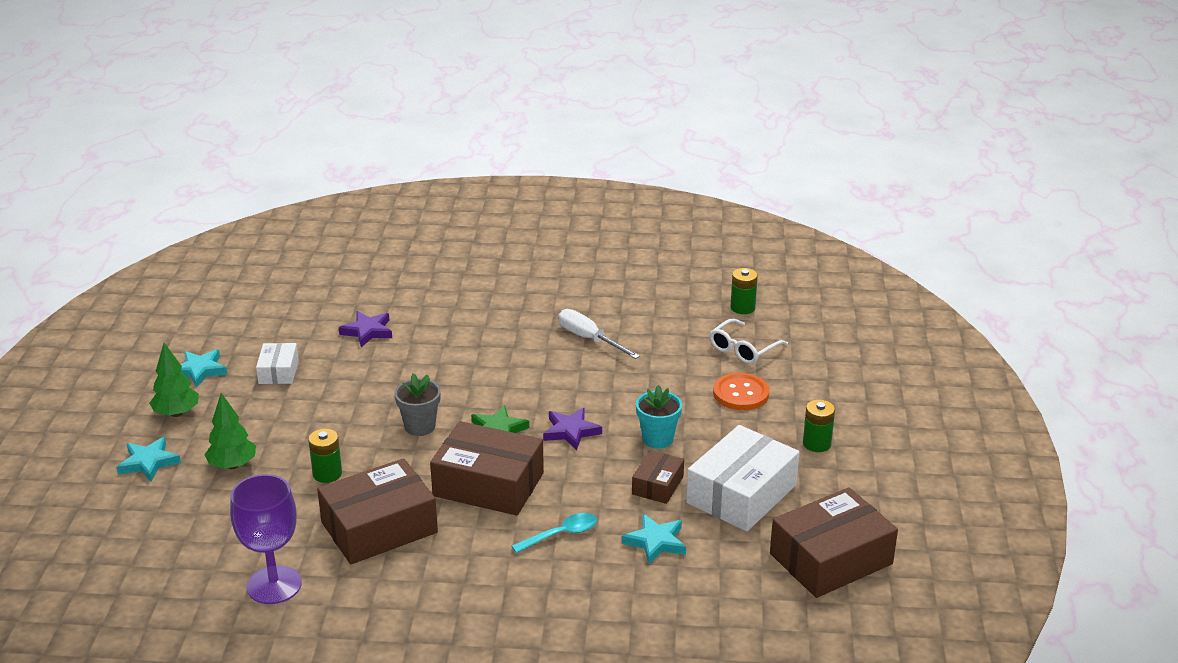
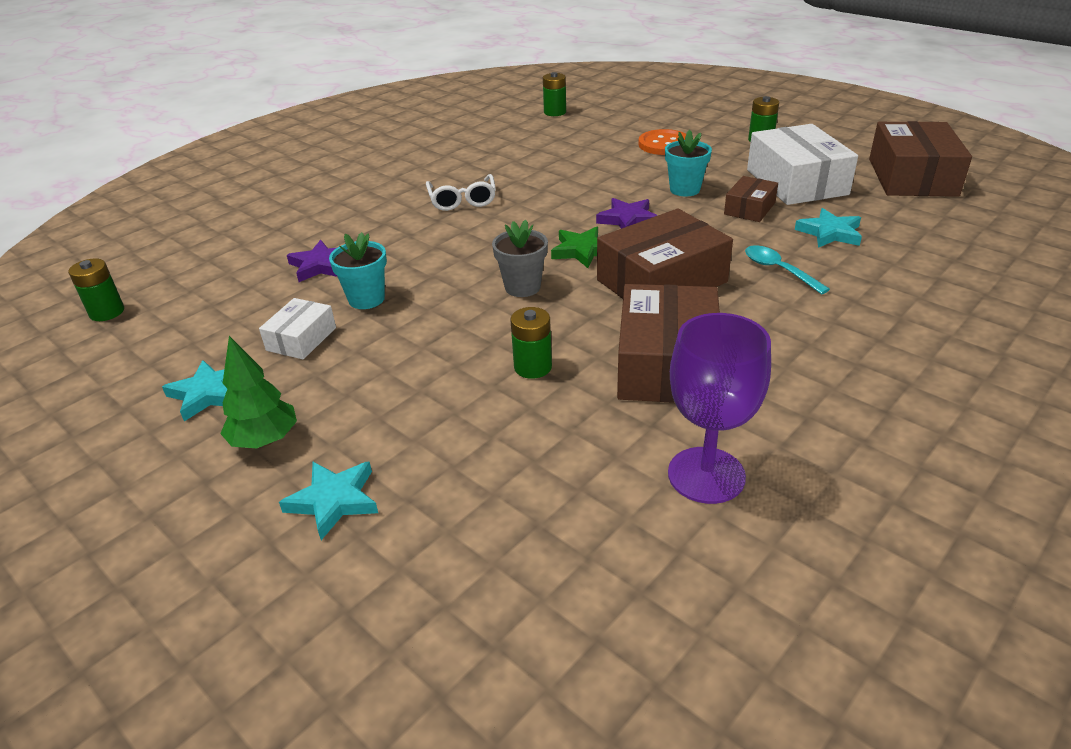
camera: 50 degrees left, 5 degrees up
(232, 465) = (432, 430): green tree -> none
(242, 287) = (107, 312): none -> green battery
(278, 371) = (301, 339): white box -> white box turned 75 degrees clockwise
(344, 371) = (366, 299): none -> turquoise flower pot
(561, 534) = (778, 270): turquoise spoon -> turquoise spoon turned 45 degrees counterclockwise
(589, 339) = (506, 173): white screwdriver -> none
(657, 485) = (749, 208): brown box -> brown box turned 60 degrees clockwise
(743, 349) = (608, 127): white glasses -> white glasses (462, 200)

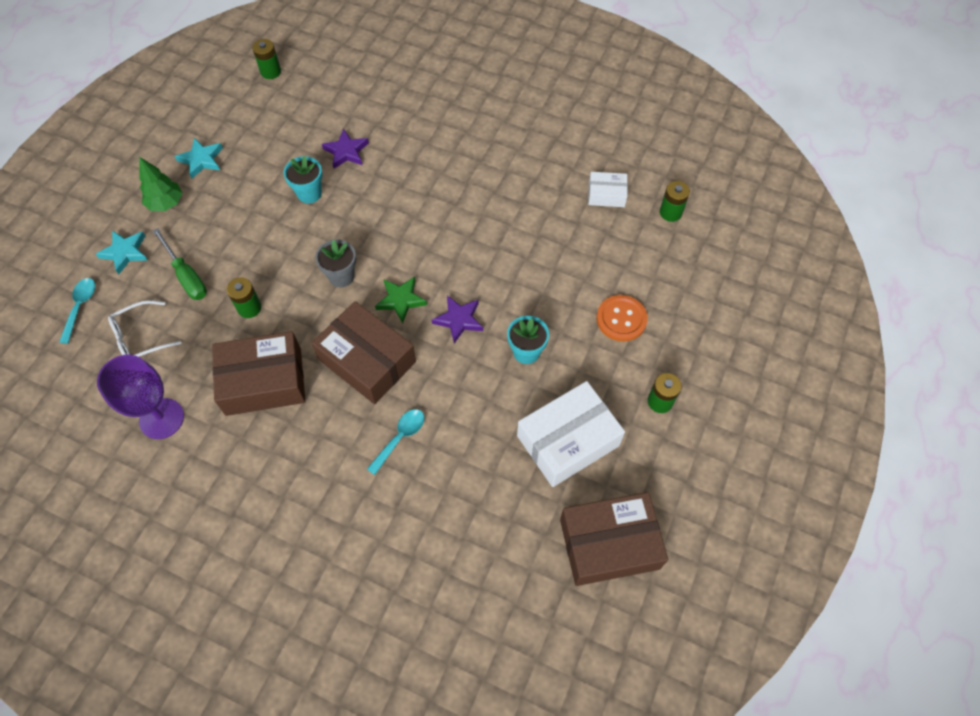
camera: 70 degrees right, 25 degrees up
(301, 339) = (259, 178): white box -> white box (606, 195)
(421, 575) = (80, 307): none -> turquoise spoon
(435, 427) = (186, 276): none -> green screwdriver
(462, 200) = (464, 199): white glasses -> white glasses (140, 337)
(749, 208) = (502, 407): brown box -> none
(829, 233) = (472, 473): turquoise star -> none

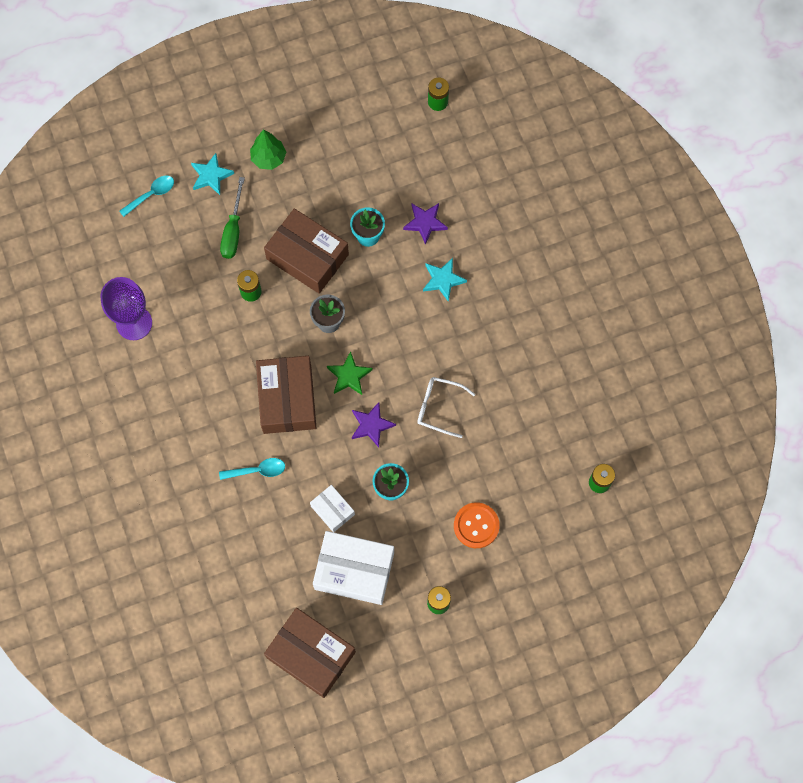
camera: 45 degrees right, 10 degrees up
(140, 337) = (168, 252): white glasses -> white glasses (439, 407)
(201, 160) = (322, 141): turquoise star -> turquoise star (443, 280)
(263, 381) = (213, 354): brown box -> brown box (307, 257)
(606, 195) = (570, 426): white box -> white box (332, 510)

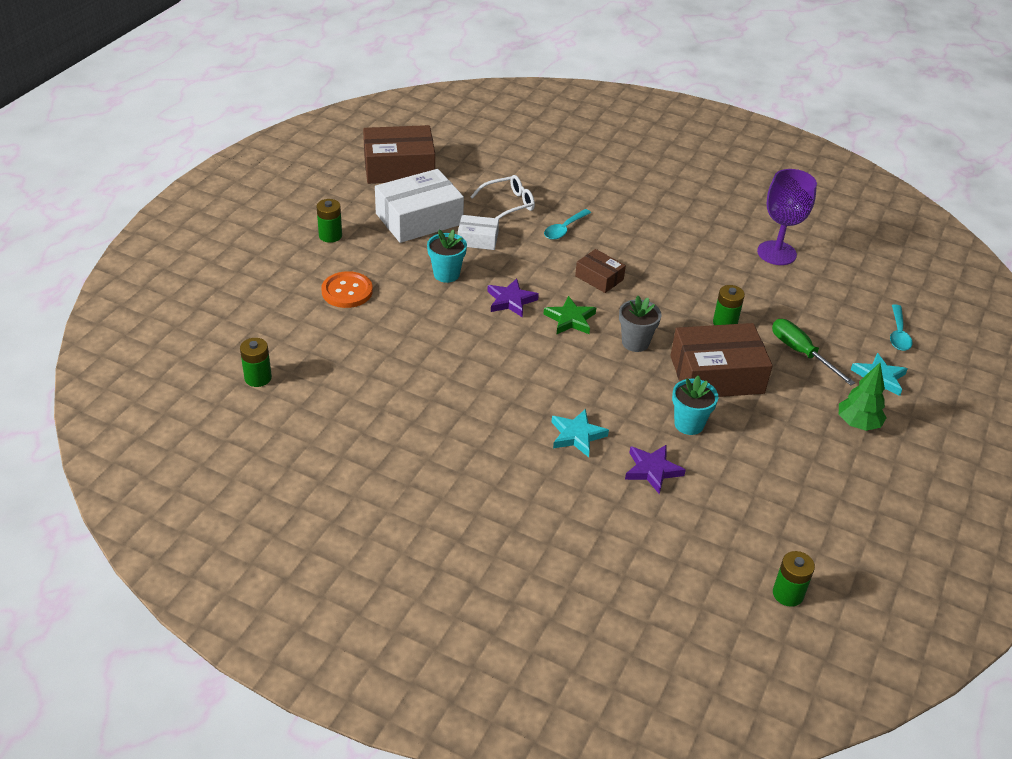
camera: 135 degrees right, 30 degrees down
(287, 399) = (599, 278): brown box -> brown box, size x0.52
(439, 407) = (466, 344): white glasses -> white glasses (508, 204)

